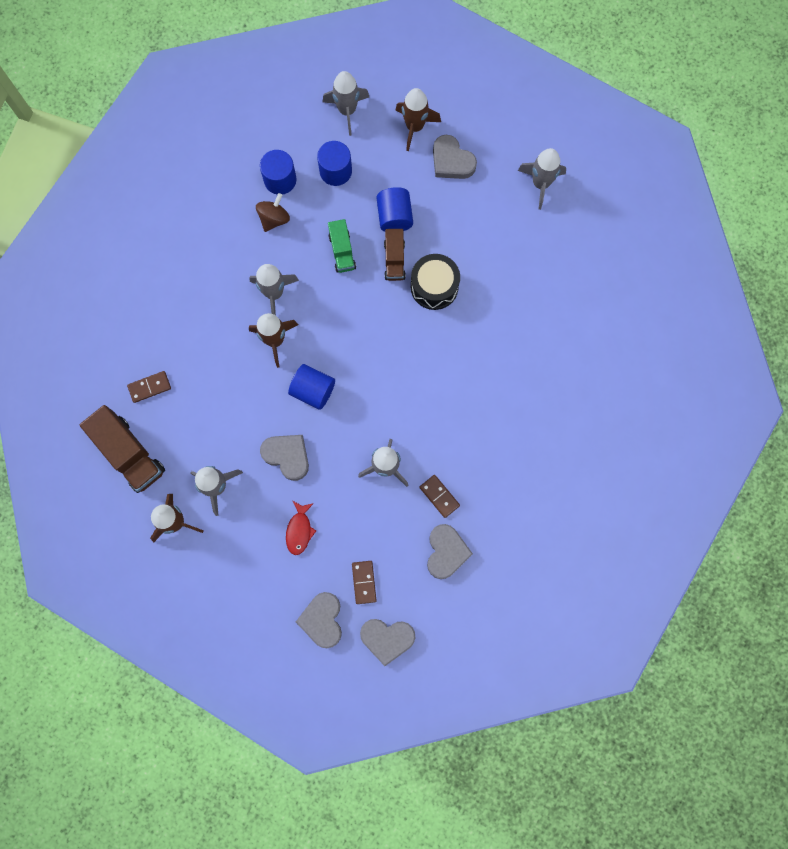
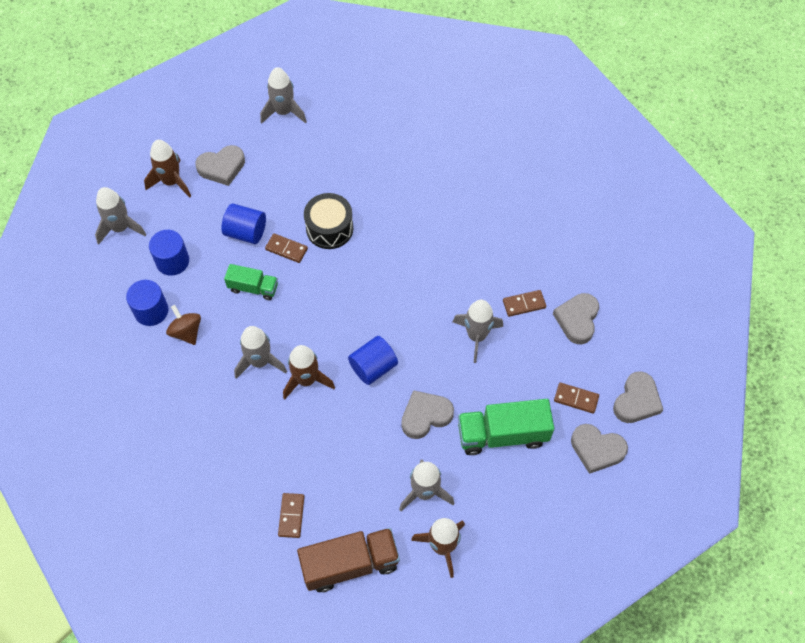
camera: 65 degrees left, 15 degrees down
(299, 530) = (502, 434): red fish -> green truck
(394, 260) = (286, 249): brown truck -> brown domino
(446, 552) = (577, 319): grey heart -> grey heart turned 105 degrees counterclockwise

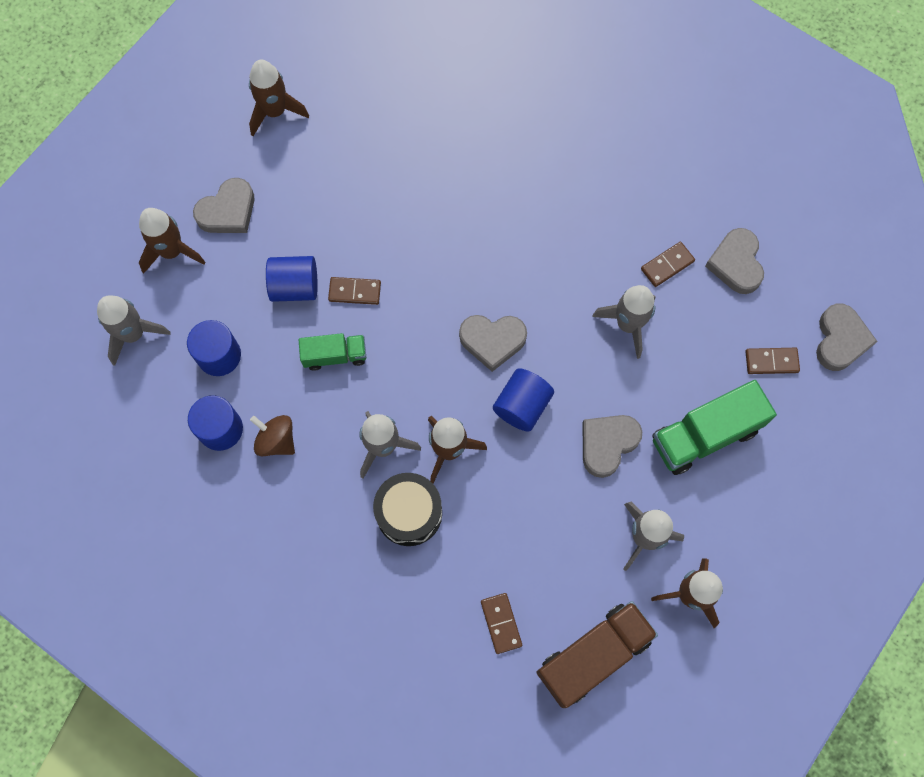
camera: 20 degrees left, 10 degrees up
(284, 112) = (275, 111): grey rocket -> brown rocket
(329, 228) = (396, 247): black drum -> black drum (409, 513)
(597, 449) = (818, 415): grey heart -> grey heart (492, 341)

